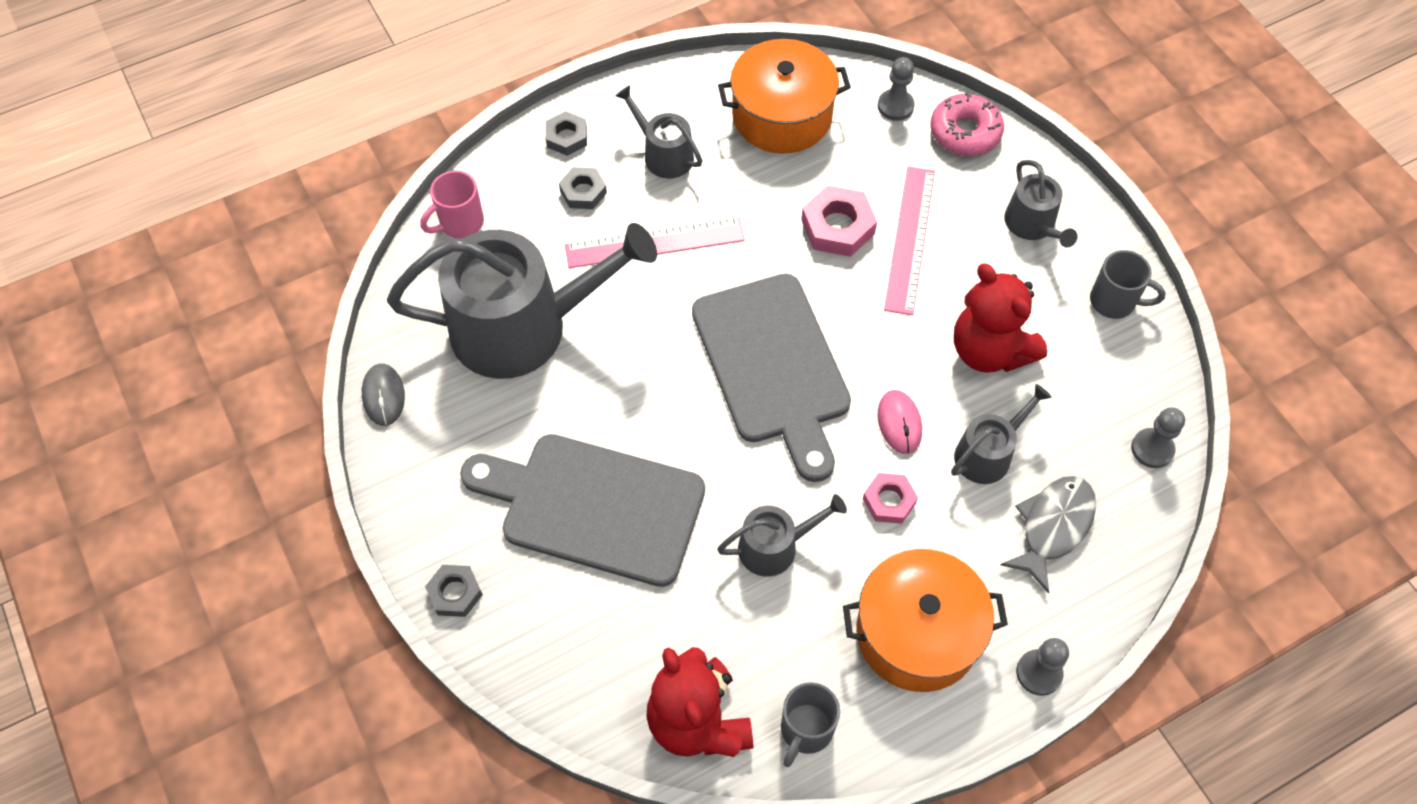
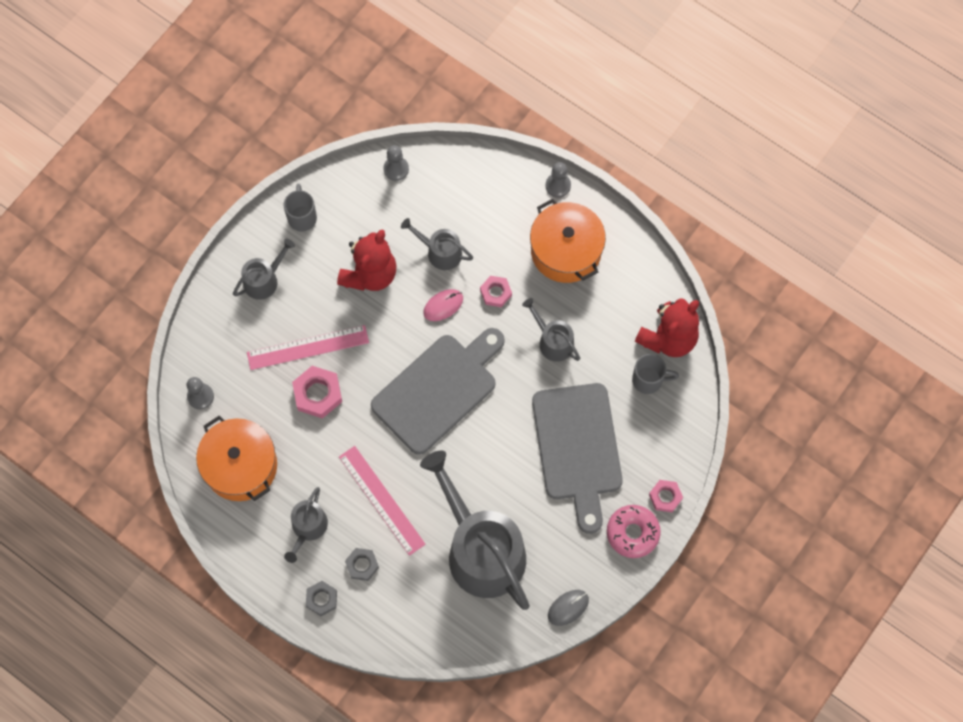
camera: 115 degrees left, 10 degrees up
(455, 593) = (665, 497): grey nut -> pink nut
(460, 223) = (423, 632): pink mug -> none
(805, 730) = (645, 284): grey mug -> grey mug (648, 380)
(965, 132) = (205, 345): pink donut -> pink donut (632, 533)
(1053, 527) = (470, 204): grey fish -> none

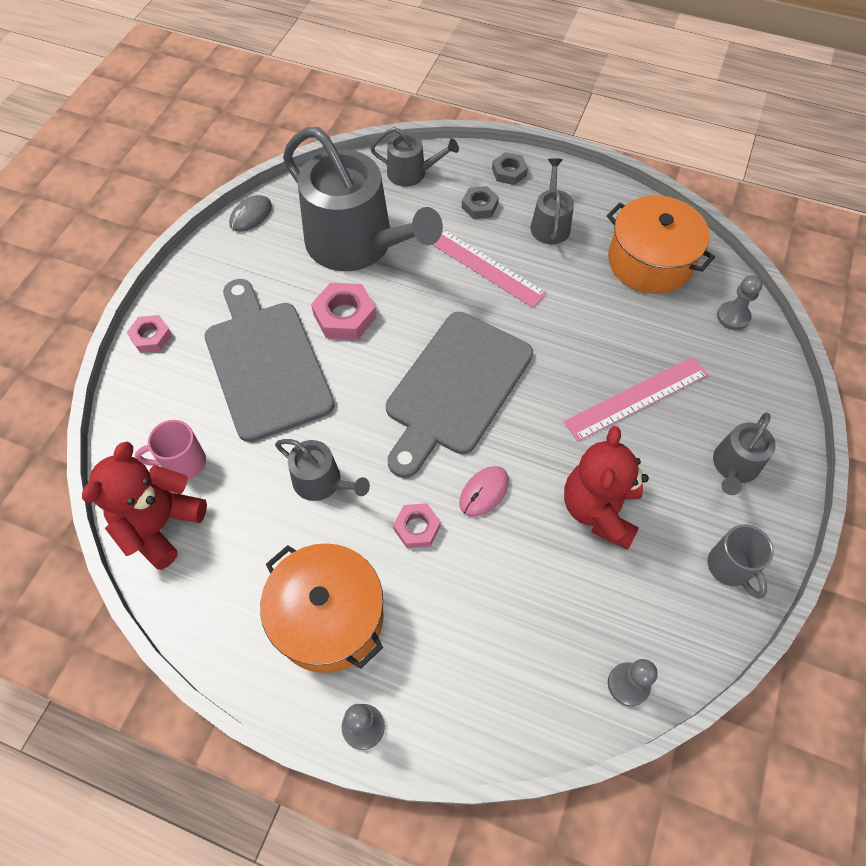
camera: 165 degrees right, 10 degrees down
(317, 394) = (600, 350): pink nut -> pink nut (345, 316)
(440, 252) = (513, 566): grey watering can -> grey watering can (411, 173)
(632, 533) = (187, 294): pink donut -> none
(648, 380) = (183, 463): grey mug -> pink mug

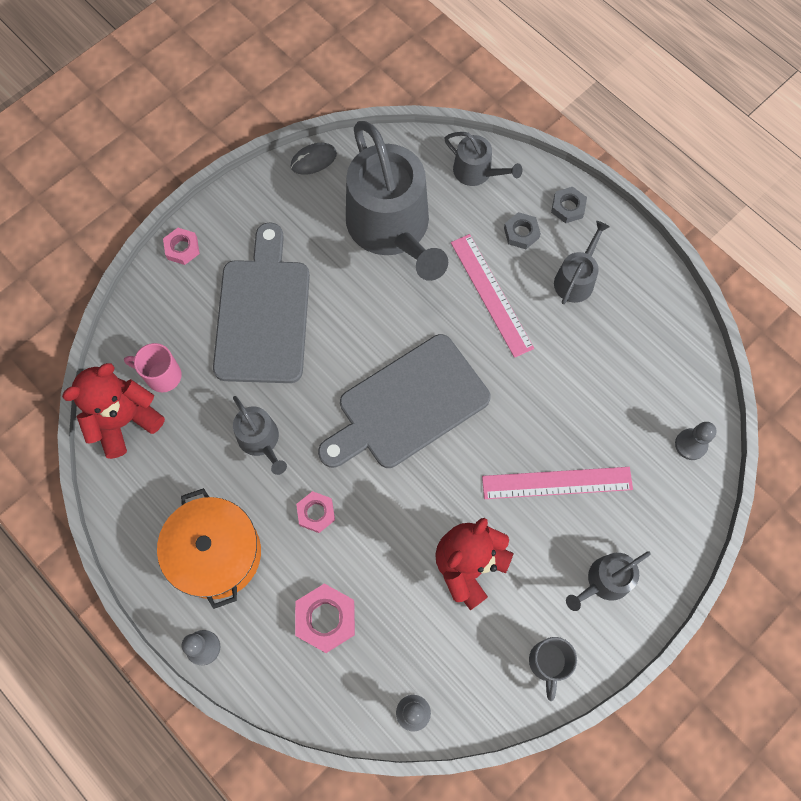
camera: 25 degrees right, 10 degrees up
(345, 316) = (348, 296): pink nut -> pink nut (326, 619)
(484, 492) = (384, 507): pink mouse -> none
(650, 262) = (647, 357): orange pot -> none

